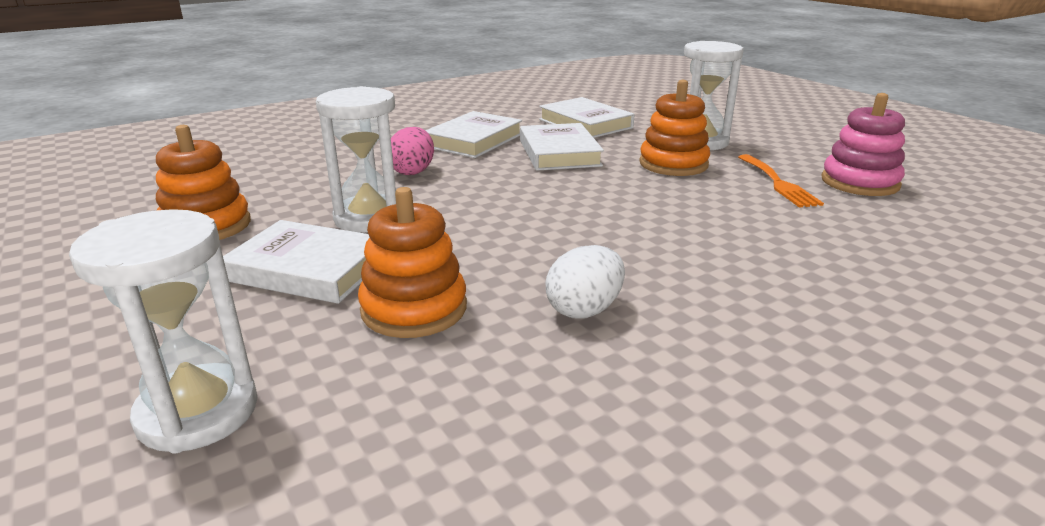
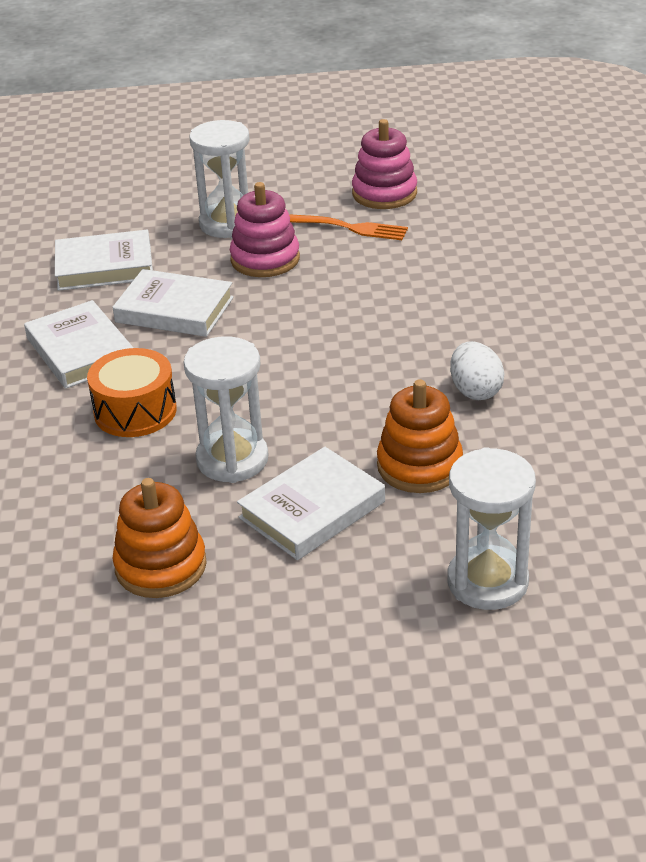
camera: 60 degrees left, 10 degrees up
(413, 171) = (135, 411): pink egg -> orange drum
(673, 164) = (265, 259): orange stacking toy -> pink stacking toy

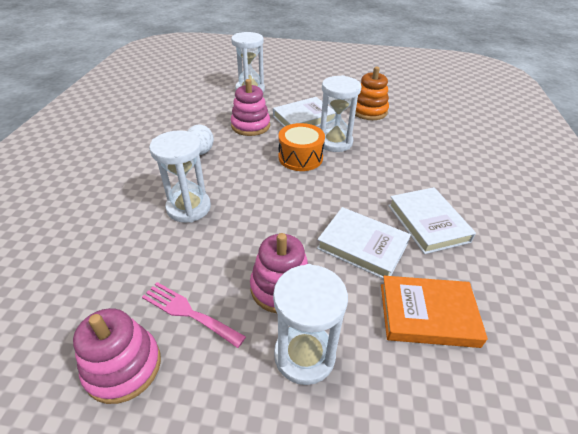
camera: 170 degrees left, 5 degrees up
(104, 266) = (427, 314): white book -> orange book
(135, 411) = (385, 174): orange drum -> orange drum (300, 157)
(352, 228) = (188, 312): orange fork -> pink fork
(419, 466) = (250, 126): orange stacking toy -> pink stacking toy
(426, 309) = (189, 208): none -> white hourglass

